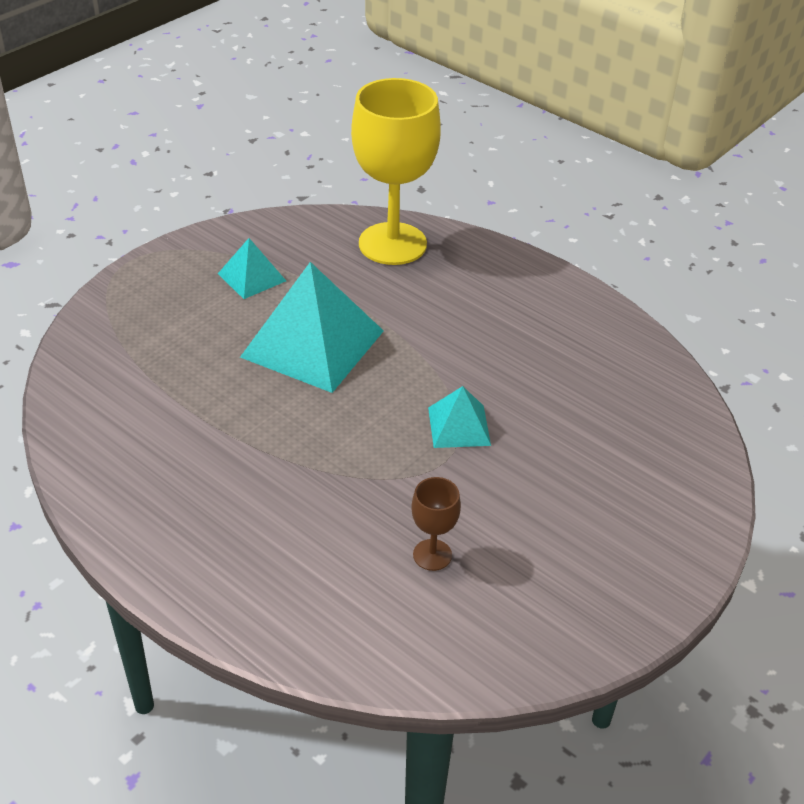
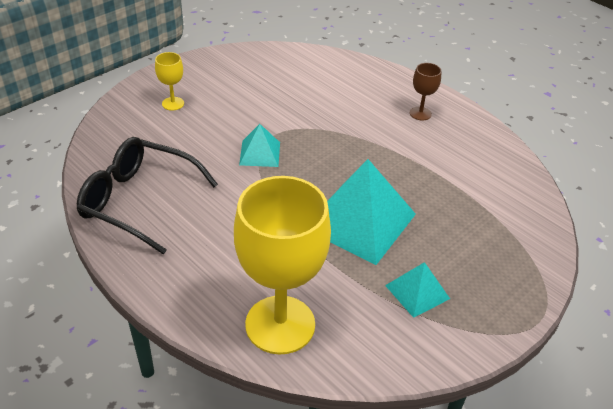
camera: 175 degrees left, 0 degrees up
(432, 555) = (292, 91): brown goblet -> brown goblet (420, 113)
(591, 347) = (139, 201): none -> black glasses
(627, 506) = (173, 103): none -> yellow goblet

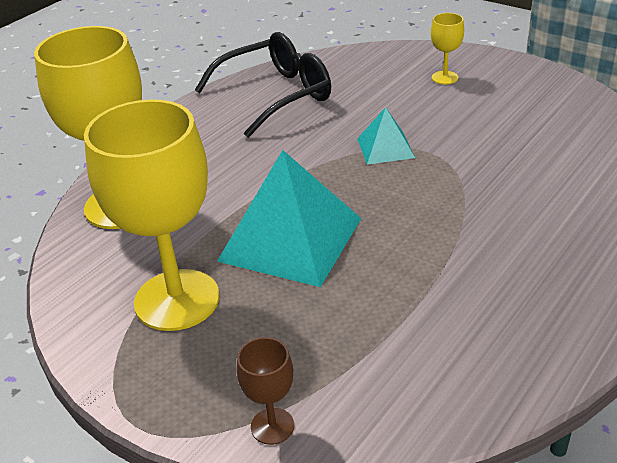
camera: 85 degrees right, 5 degrees down
(139, 201) = (275, 95): black glasses -> black glasses turned 45 degrees clockwise
(417, 292) = (177, 300): turquoise pyramid -> yellow goblet
(420, 113) = (564, 272): brown goblet -> brown goblet (272, 426)

